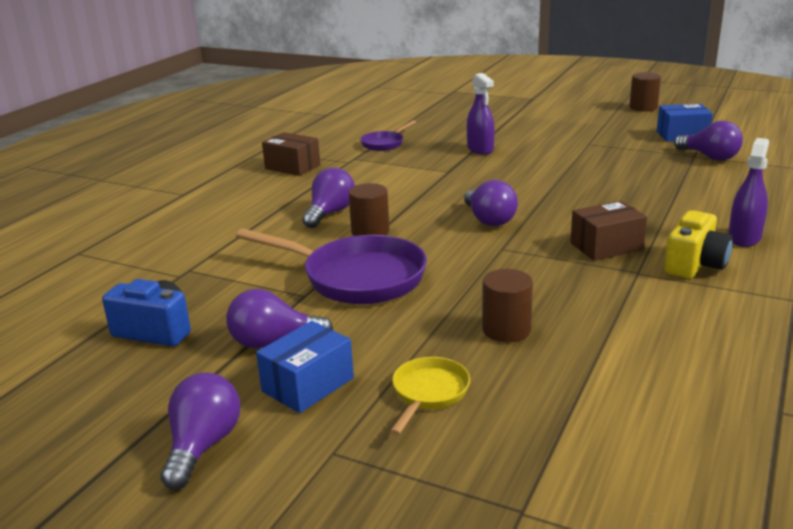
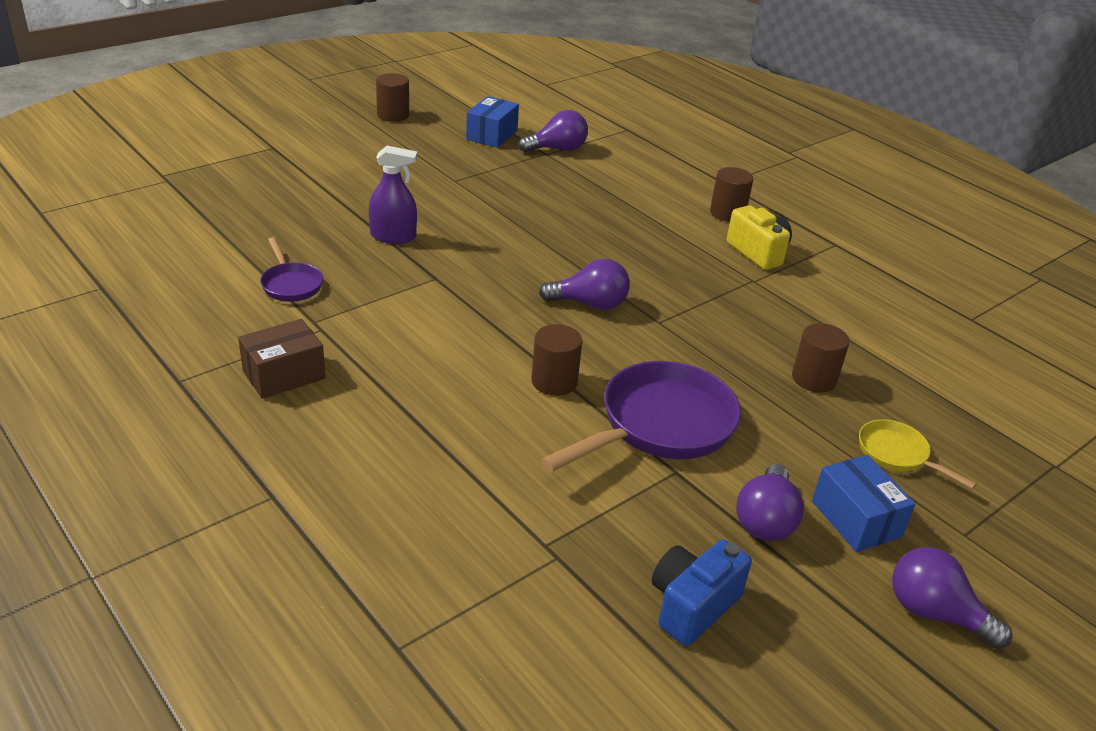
camera: 70 degrees left, 10 degrees up
(330, 213) = (475, 392): purple light bulb -> none
(606, 246) = (696, 272): brown box -> none
(744, 238) = (727, 213): purple spray bottle -> brown cylinder

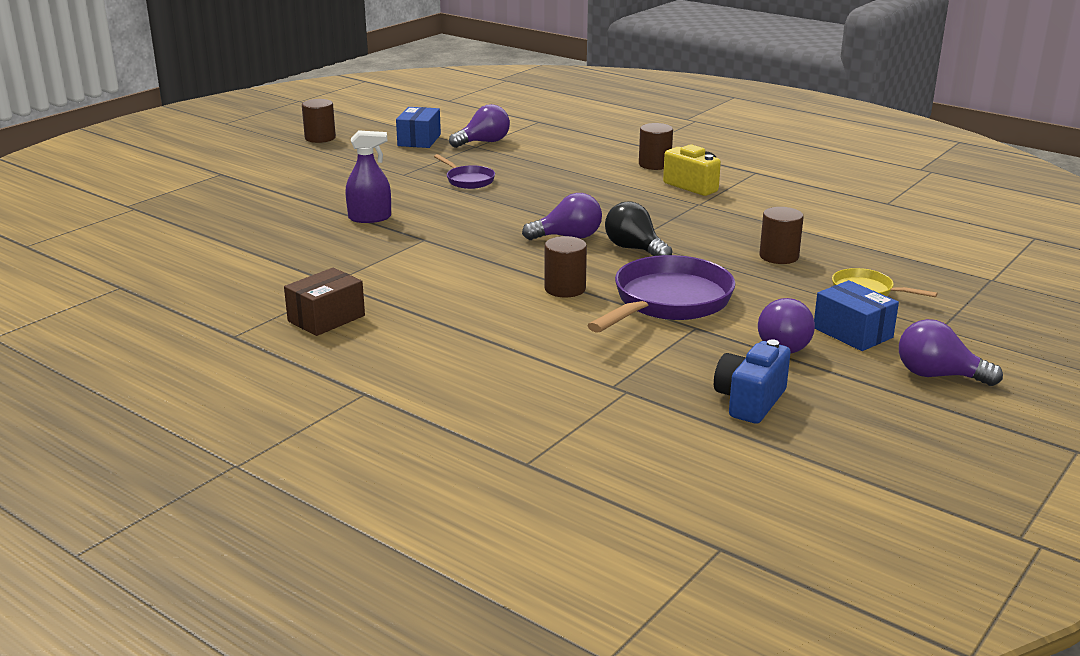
camera: 10 degrees left, 10 degrees down
(291, 284) = (296, 261): purple pan -> purple pan (468, 180)
(655, 336) = (634, 249): none -> black light bulb

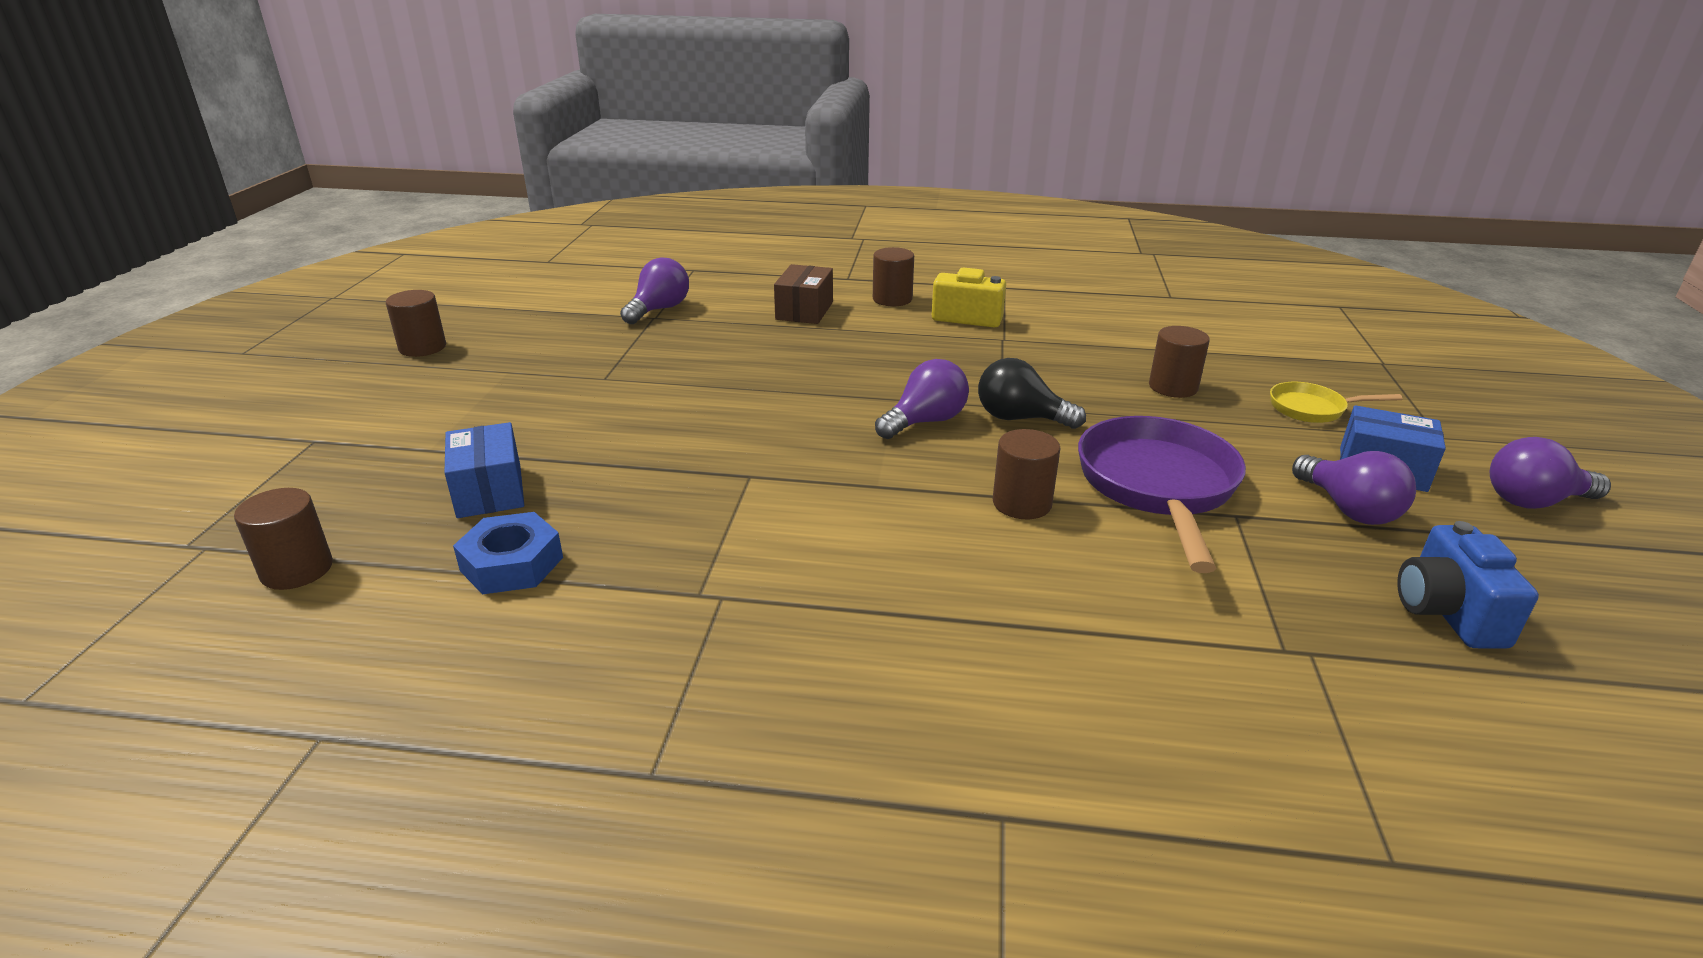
camera: 30 degrees left, 5 degrees up
(164, 226) = (297, 570): none -> brown cylinder
(259, 247) = (512, 564): none -> blue nut
(326, 318) = (768, 673): brown box -> brown box (804, 311)
(370, 218) = (633, 460): purple spray bottle -> none
(419, 140) = (570, 323): blue box -> blue box (489, 491)
(468, 180) = (702, 368): purple pan -> none

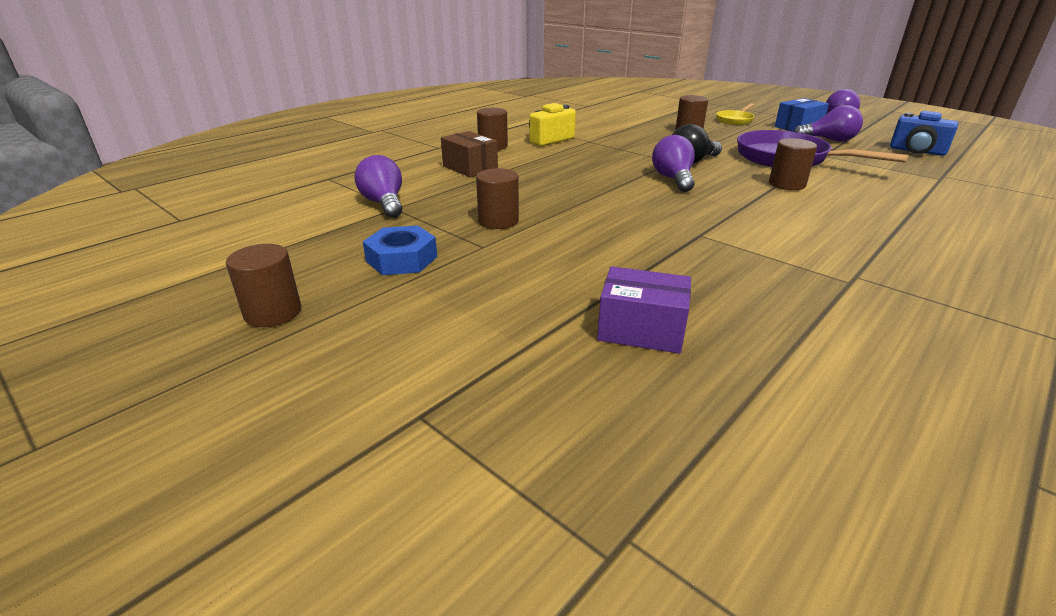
camera: 55 degrees left, 0 degrees up
(297, 570) = (725, 464): brown cylinder -> brown cylinder (498, 221)
(489, 491) = (641, 330): blue box -> purple box
(512, 564) = (775, 341): blue nut -> blue nut (401, 259)

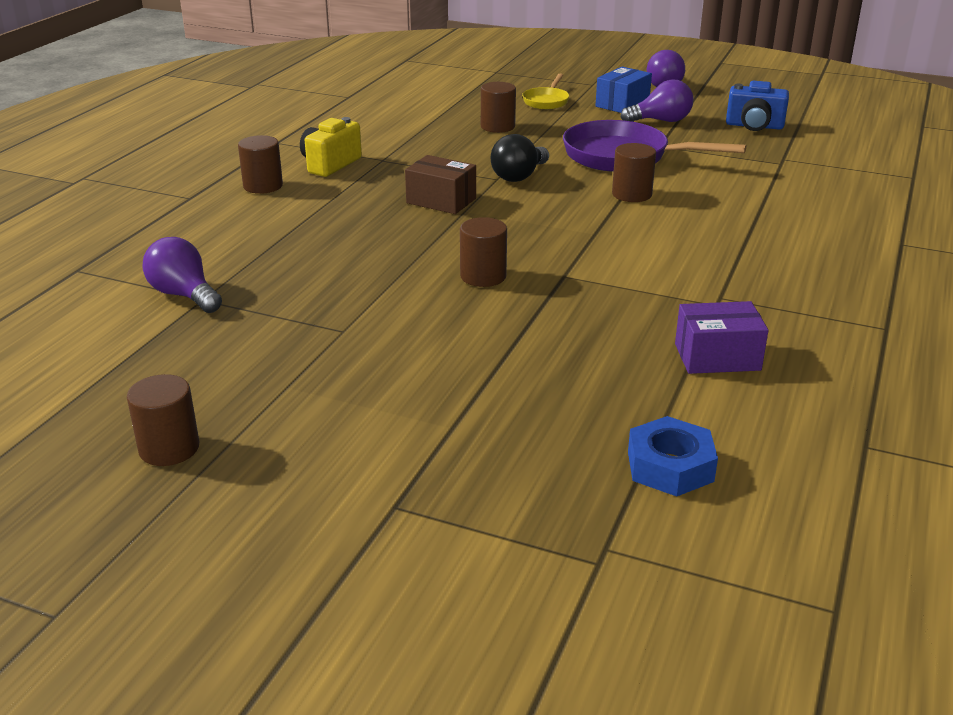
camera: 20 degrees left, 0 degrees up
(401, 259) = (262, 362): blue nut -> blue nut (670, 466)
(470, 168) = (255, 225): brown box -> brown box (441, 201)
(498, 221) = (340, 296): brown cylinder -> brown cylinder (483, 276)
(641, 330) = (549, 389): purple box -> purple box (717, 357)
(673, 179) = (508, 206): purple light bulb -> none

